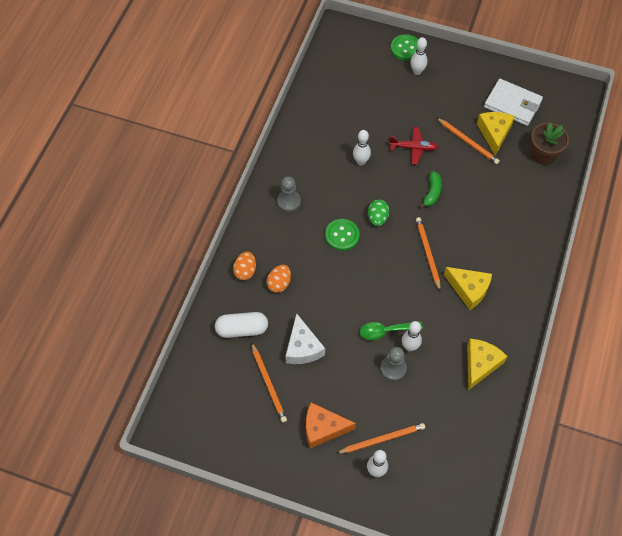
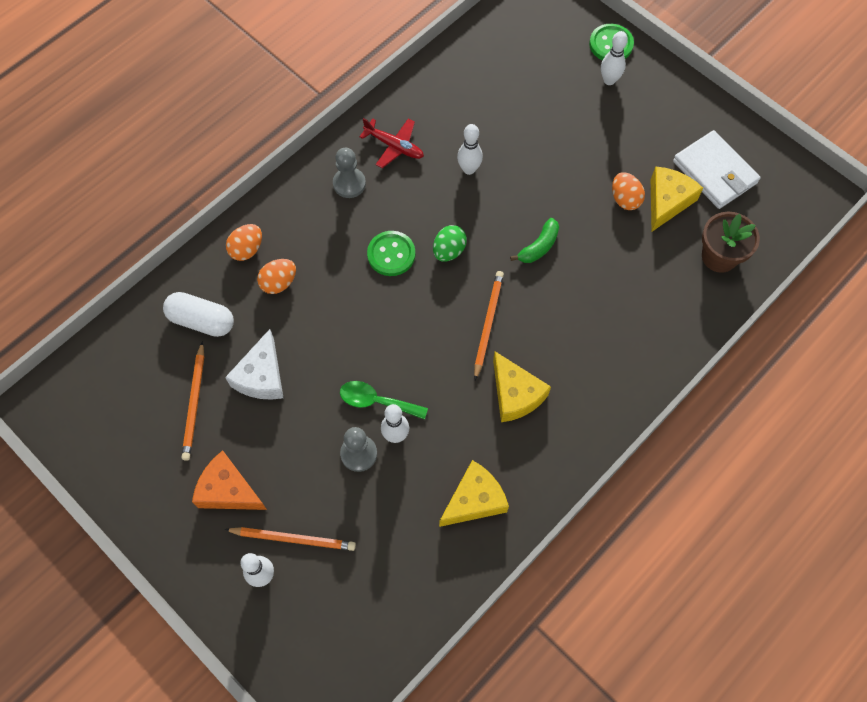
camera: 25 degrees right, 5 degrees up
(413, 148) = (547, 178): red plane -> red plane (394, 146)
(468, 142) = (625, 199): orange pencil -> orange egg

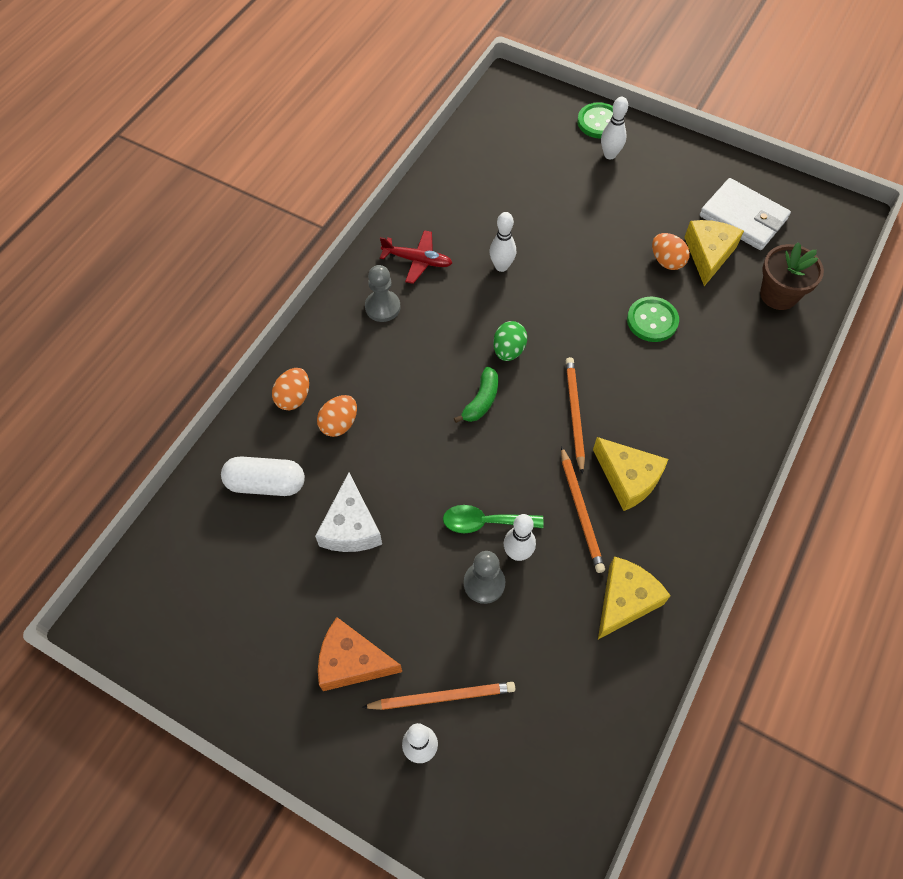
camera: 15 degrees left, 5 degrees down
(195, 403) = (284, 575): orange pencil -> orange pencil (581, 511)
(391, 254) = (450, 367): green button -> green button (652, 320)
(538, 246) = (598, 325): green banana -> green banana (481, 401)

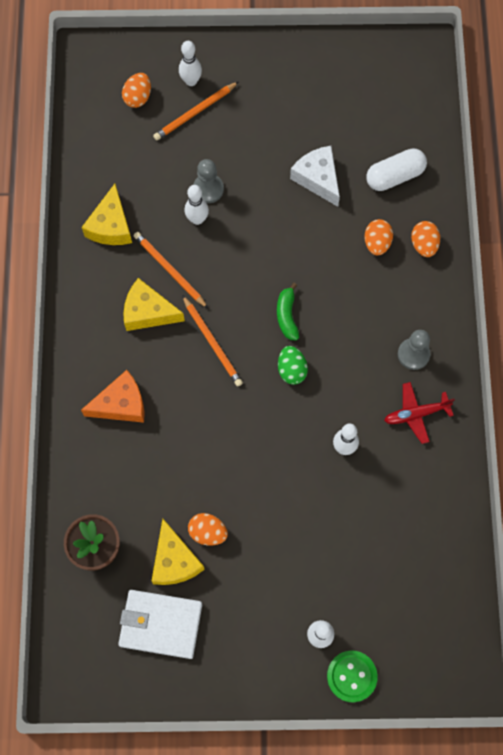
camera: 150 degrees right, 10 degrees up
(352, 661) = (261, 103): orange cheese -> orange cheese (121, 404)
(485, 522) = (230, 228): green spoon -> none
(504, 765) = (138, 97): none -> orange egg
(652, 320) = (192, 461): green button -> none

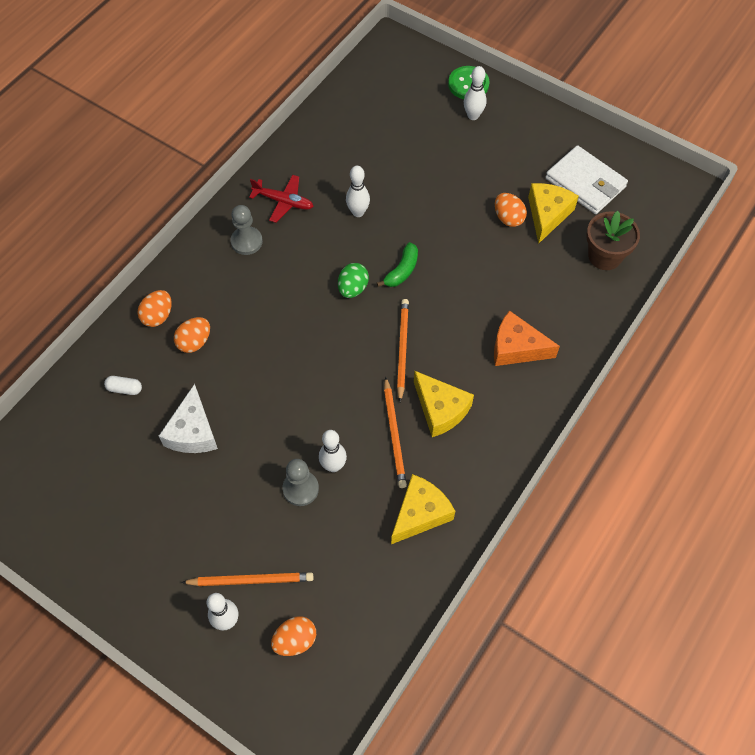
camera: 145 degrees left, 10 degrees down
(287, 316) = (322, 331): green banana -> green banana (402, 271)
(395, 176) = (125, 389): white capsule -> white capsule, size x0.52

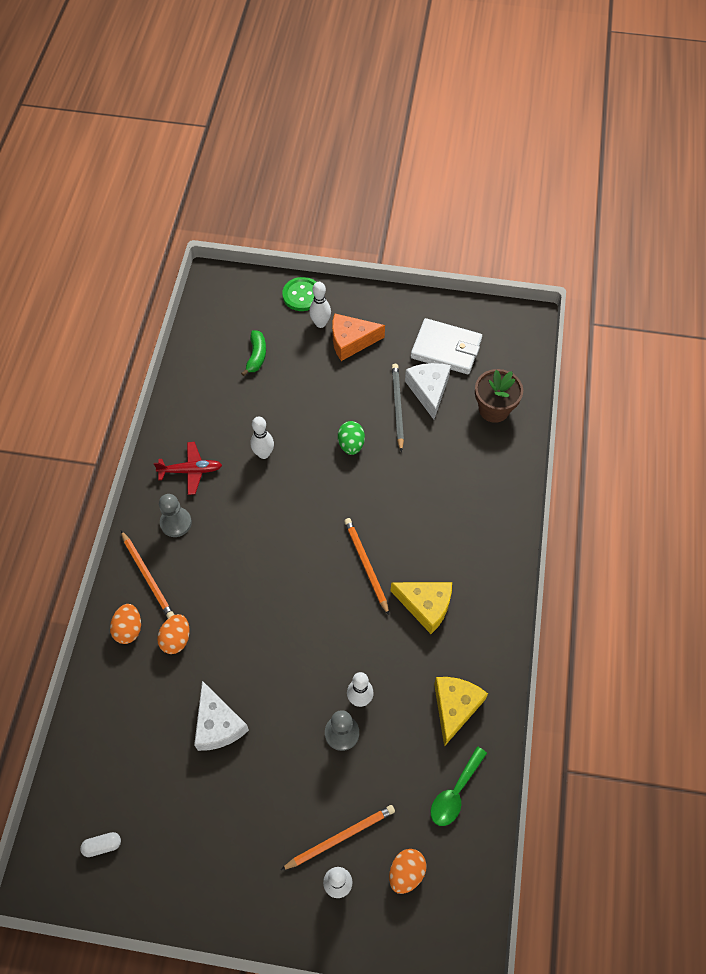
camera: 25 degrees left, 0 degrees up
(125, 389) = (133, 712): white capsule -> white capsule (102, 845)
(353, 288) = (295, 527): green egg -> green egg (351, 444)
(379, 590) = (455, 792): none -> green spoon
(394, 434) = (398, 646): orange pencil -> orange pencil (148, 576)
(402, 271) = (330, 493): green banana -> green banana (256, 356)
(508, 218) = (397, 407): orange egg -> grey pencil
(516, 348) = (461, 522): orange cheese -> orange cheese (351, 341)
(547, 215) = (429, 390): yellow cheese -> white cheese

